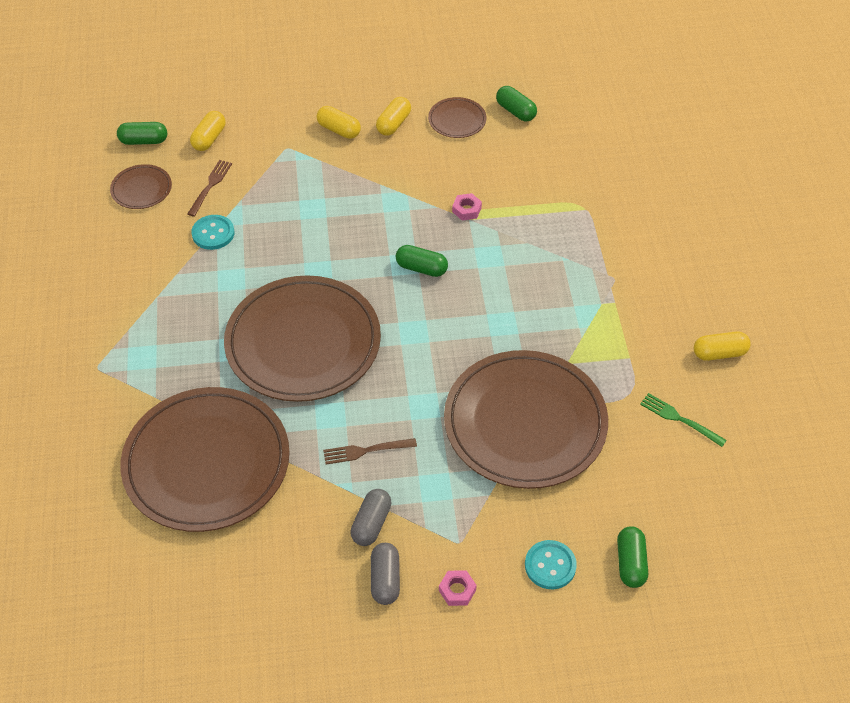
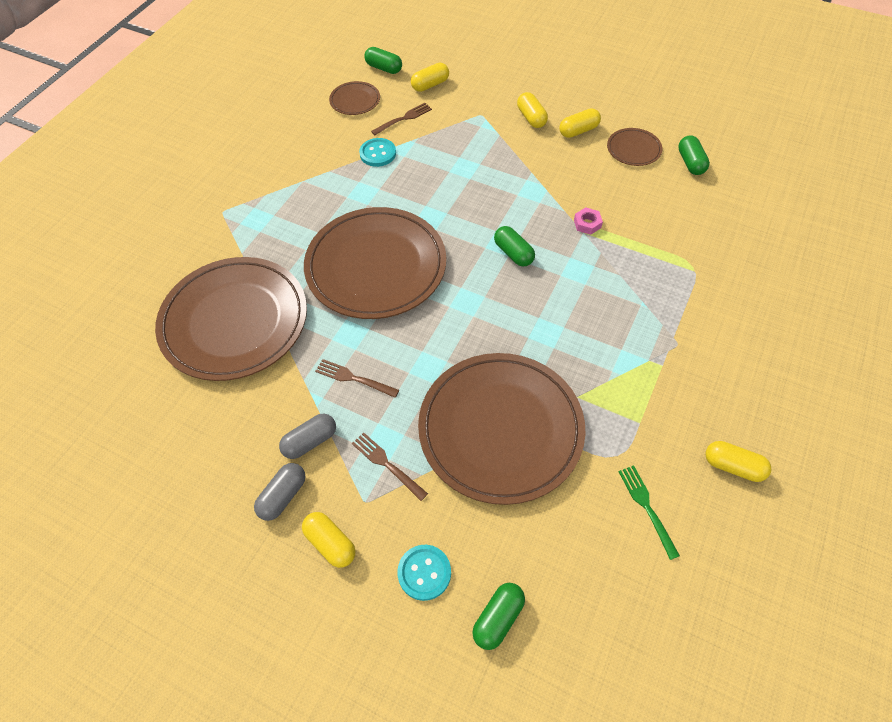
camera: 35 degrees right, 5 degrees up
(453, 503) = (387, 464): none -> brown fork
(457, 590) = (330, 543): pink nut -> yellow capsule

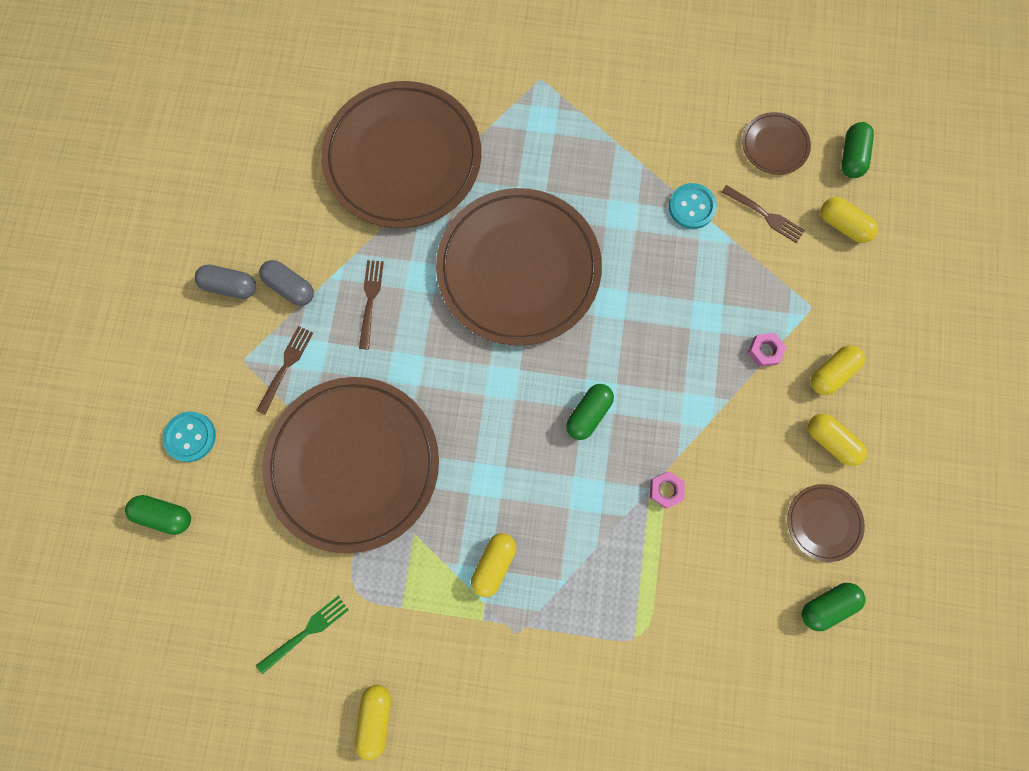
camera: 70 degrees right, 20 degrees up
(330, 543) = (197, 345): yellow capsule -> yellow capsule (494, 564)
(503, 145) = (764, 351): none -> pink nut

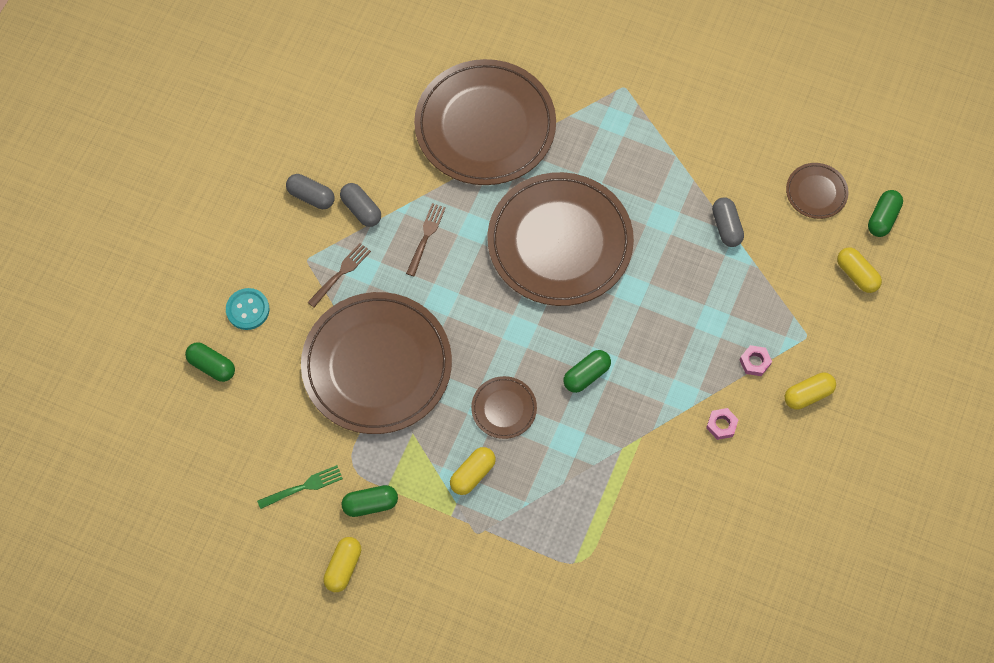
camera: 15 degrees right, 10 degrees down
(665, 490) = (635, 453): pink nut -> pink nut (721, 425)
(691, 207) = (726, 227): turquoise button -> grey capsule
(765, 215) = (789, 249): brown fork -> none
(823, 522) = (763, 514): brown plate -> brown plate (504, 408)
(826, 605) = (745, 579): green capsule -> green capsule (370, 504)
(830, 441) = (790, 450): yellow capsule -> none

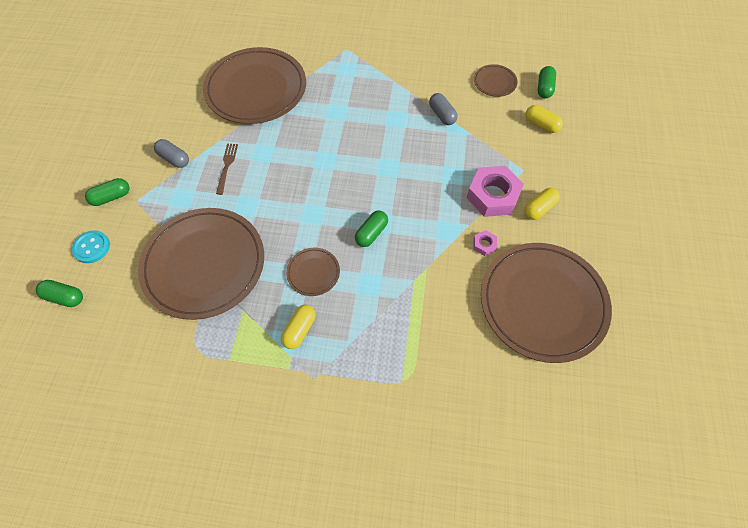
camera: 15 degrees left, 5 degrees down
(303, 487) = (155, 377): green fork -> none
(311, 196) = (134, 158): grey capsule -> none
(340, 273) = (164, 205): brown fork -> none
(343, 567) = (201, 439): yellow capsule -> none
(370, 504) = (217, 377): green capsule -> green capsule (111, 197)
(560, 242) = (327, 149): brown plate -> brown plate (542, 303)
(754, 362) = (492, 195): pink nut -> pink nut, size x2.25

